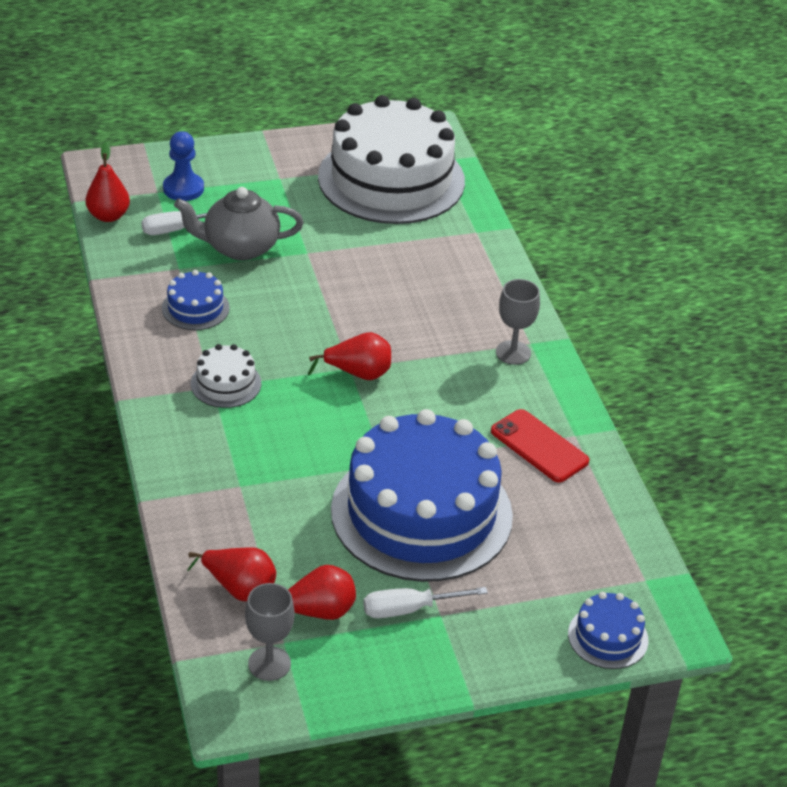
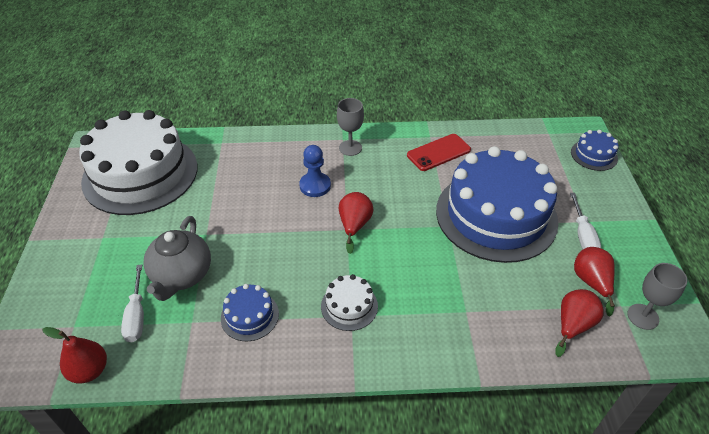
camera: 75 degrees left, 5 degrees up
(183, 188) = (80, 306): blue pawn -> blue pawn (315, 186)

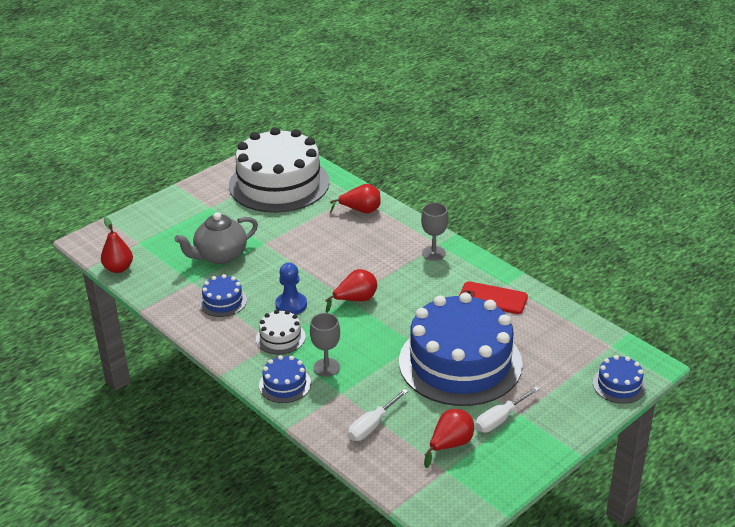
camera: 50 degrees right, 10 degrees down
(136, 316) = (171, 259): white screwdriver -> white screwdriver (371, 426)
(315, 186) = (370, 260): blue pawn -> blue pawn (291, 305)
(418, 345) = (285, 384): none -> blue cake
(573, 325) = (392, 452): red pear -> red pear (360, 211)
(643, 316) = (448, 487): grey goblet -> grey goblet (326, 367)

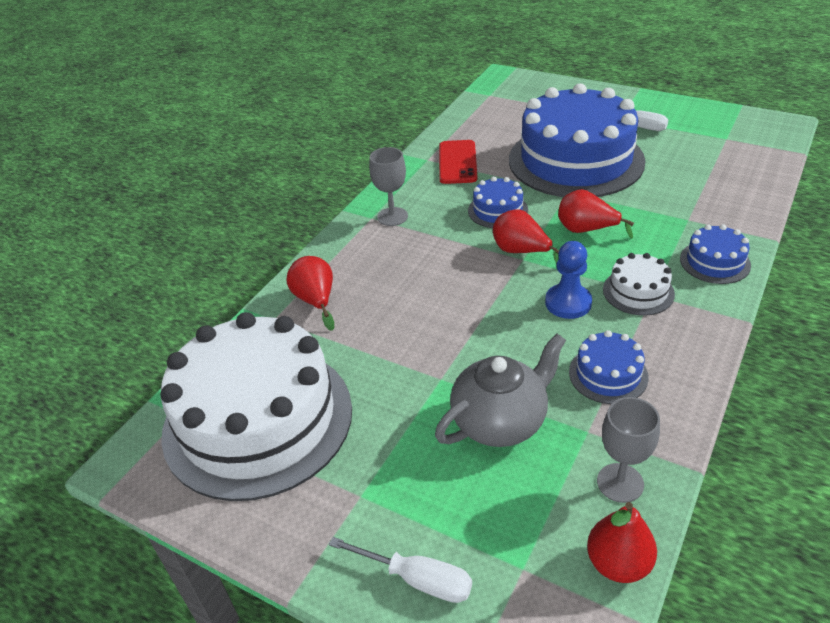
camera: 105 degrees left, 5 degrees up
(220, 256) = (500, 421): grey teapot -> grey teapot turned 75 degrees counterclockwise
(326, 367) = (658, 240): grey goblet -> grey goblet (620, 483)
(371, 426) = (715, 188): white screwdriver -> white screwdriver (418, 579)
(450, 445) = (693, 142): red pear -> red pear (586, 230)
(619, 385) = (540, 84): blue cake -> blue cake (497, 210)

